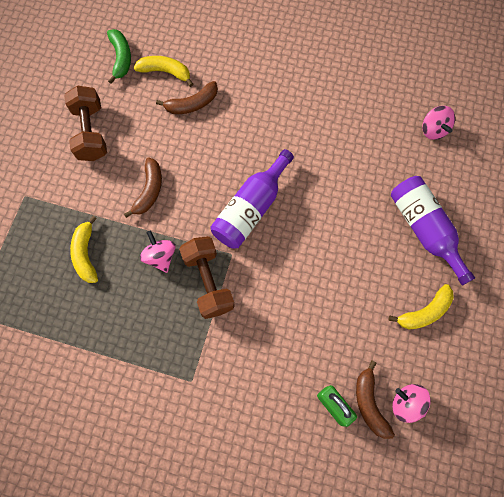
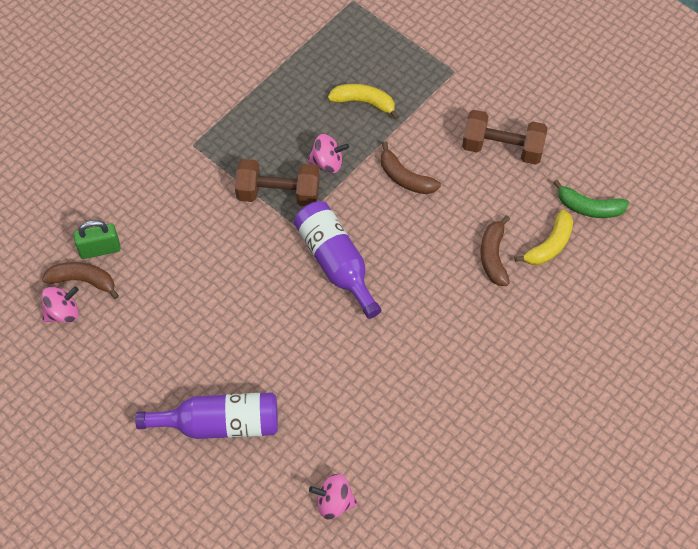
camera: 115 degrees right, 10 degrees down
(424, 312) = (135, 375): yellow banana -> none

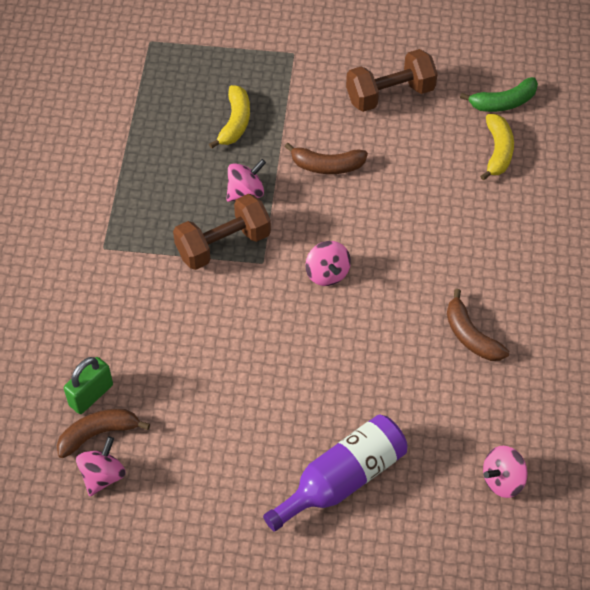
camera: 35 degrees left, 5 degrees down
(336, 262) = (327, 273): purple bottle -> pink spinning top
(364, 102) = (235, 122): yellow banana -> yellow banana turned 120 degrees clockwise
(493, 256) = (459, 188): brown banana -> brown banana (471, 336)

